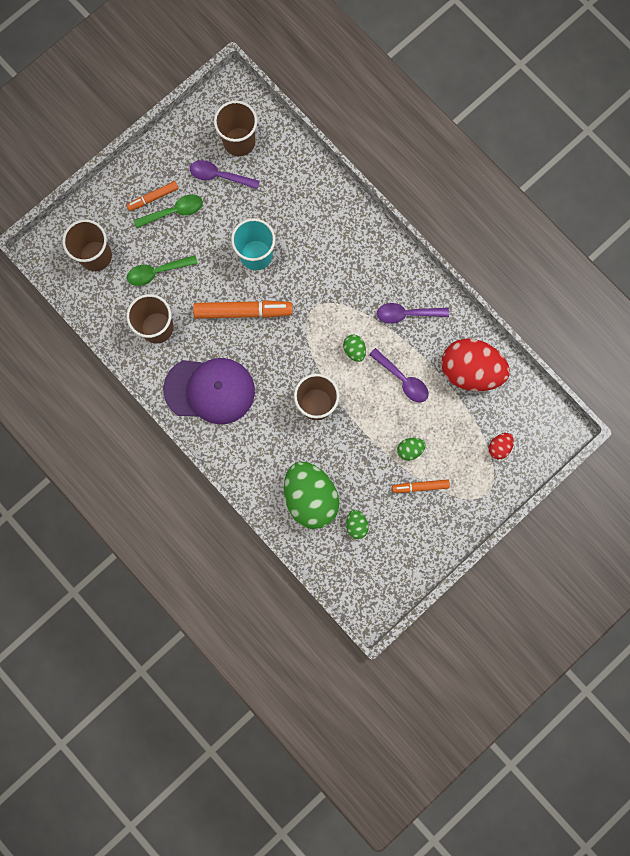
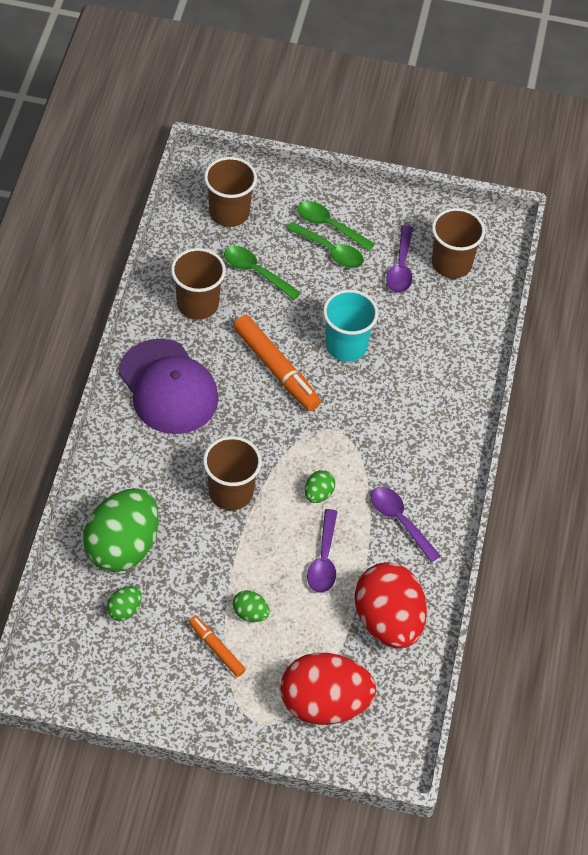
camera: 50 degrees right, 25 degrees down
(153, 198) = (329, 226): orange marker -> green spoon
(219, 176) = (400, 267): purple spoon -> purple spoon turned 150 degrees counterclockwise
(499, 447) = (324, 704): red egg -> red egg, size x2.34

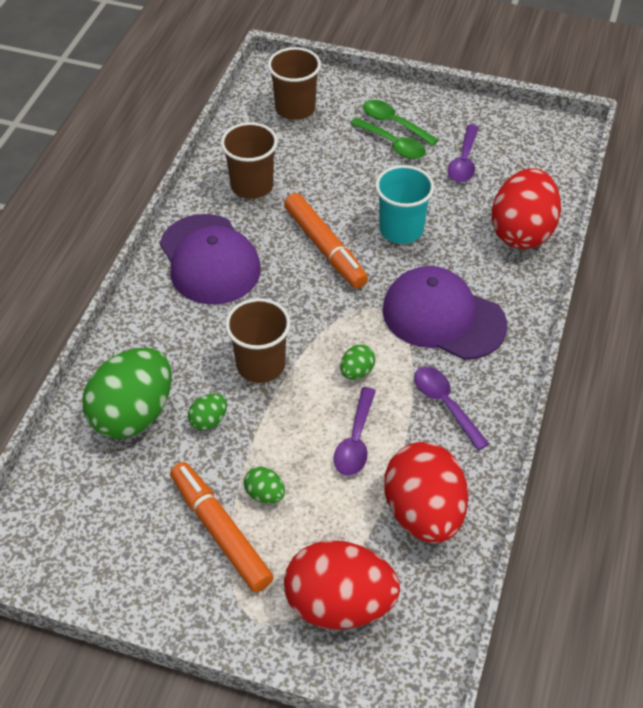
camera: 10 degrees right, 5 degrees down
(124, 610) = (123, 482): green egg -> green egg (208, 421)
(216, 649) = (220, 531): orange marker -> orange marker, size x1.77
(255, 272) = (315, 160): green spoon -> none
(392, 435) = (443, 317): none -> purple cap
(451, 263) = (516, 160): brown cup -> none
(460, 343) = (522, 232): none -> red egg

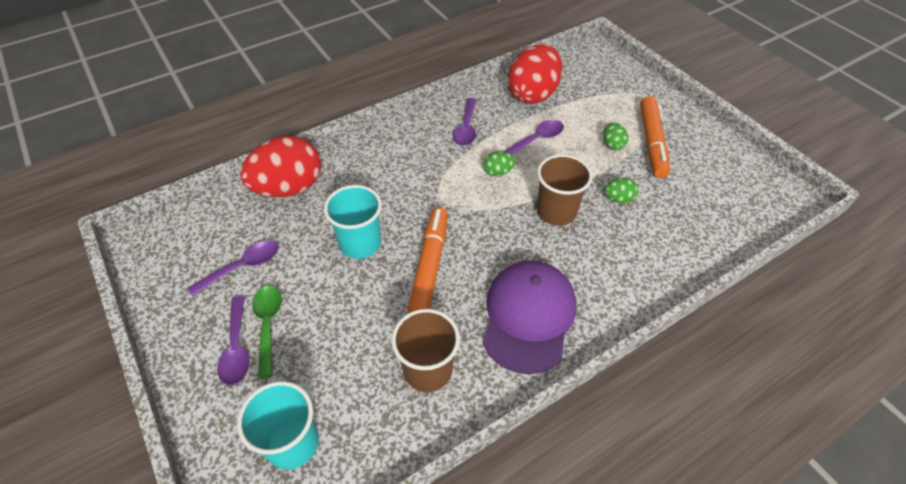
camera: 140 degrees left, 0 degrees up
(133, 414) = (669, 232): green egg -> none
(295, 108) = (292, 443): brown cup -> turquoise cup
(339, 604) = (610, 86): red egg -> none
(394, 123) = (236, 348): green spoon -> purple spoon
(443, 317) = (409, 170): purple cap -> none

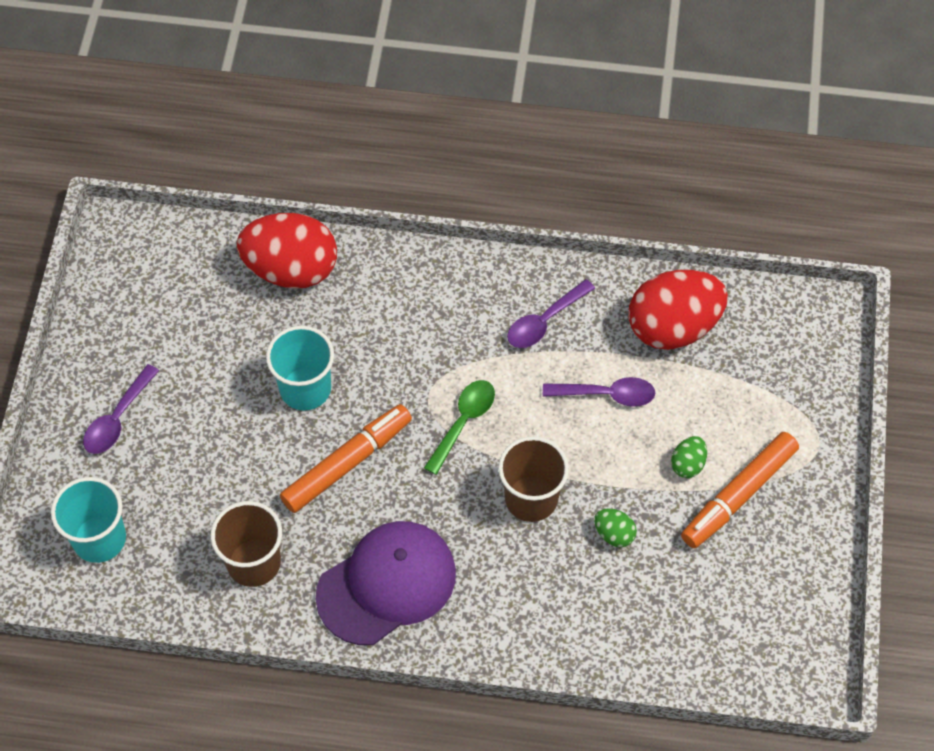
camera: 40 degrees right, 10 degrees up
(243, 267) = (181, 335): purple spoon -> none
(268, 325) = (159, 415): green spoon -> green spoon (463, 422)
(498, 172) = (520, 405): green egg -> none

